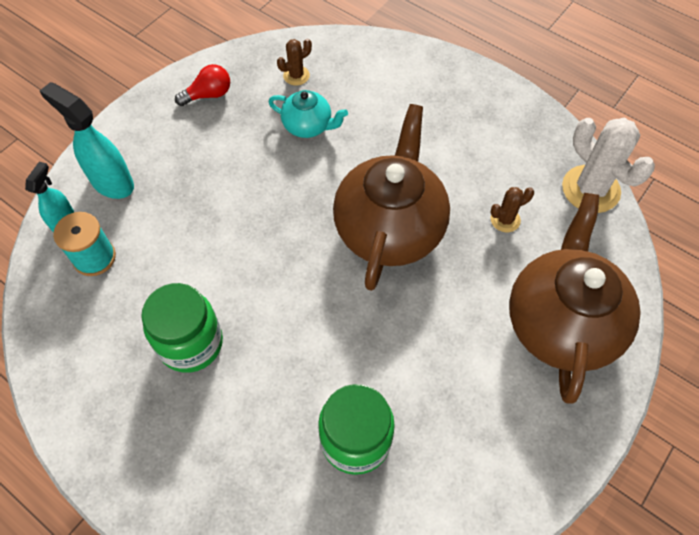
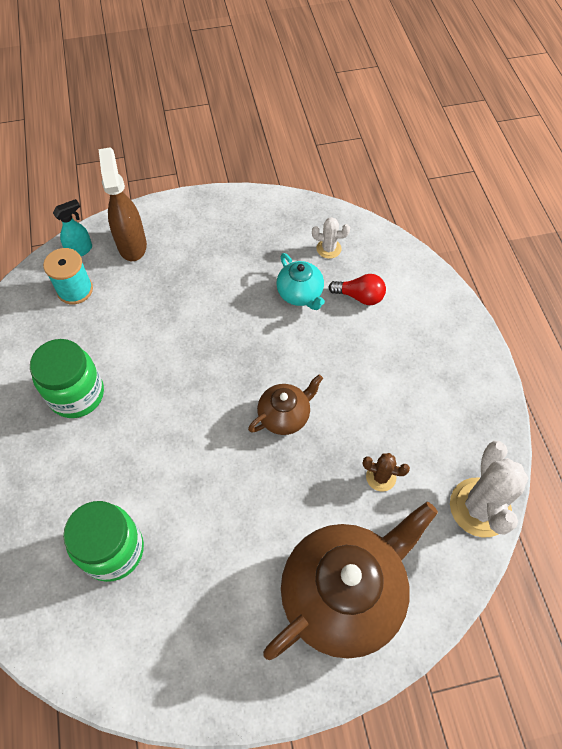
camera: 40 degrees right, 0 degrees up
(112, 182) = (132, 244): turquoise spray bottle -> brown spray bottle
(208, 95) = (252, 223): red light bulb -> red light bulb (360, 296)
(296, 75) = (328, 249): brown cactus -> white cactus
(389, 228) = (285, 415): brown teapot -> brown teapot, size x0.49

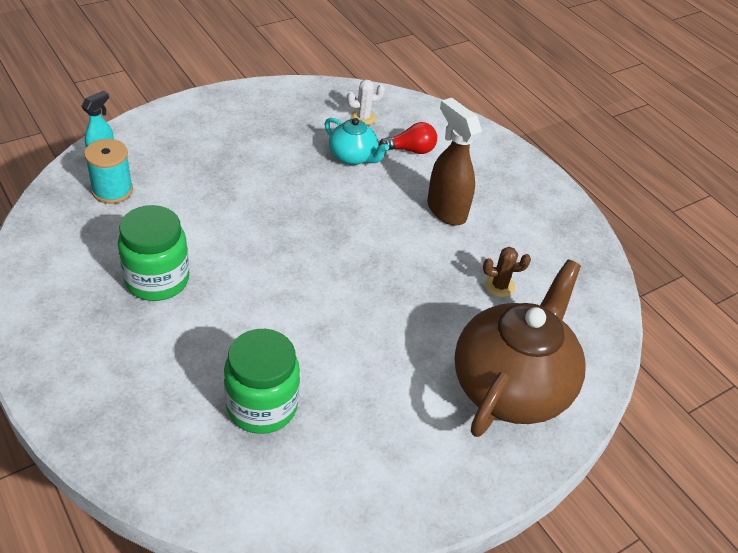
camera: 25 degrees left, 15 degrees down
(132, 244) = (158, 143): brown spray bottle -> brown spray bottle (446, 210)
(285, 415) = (385, 256): brown teapot -> none
(480, 507) = (598, 290): white cactus -> none

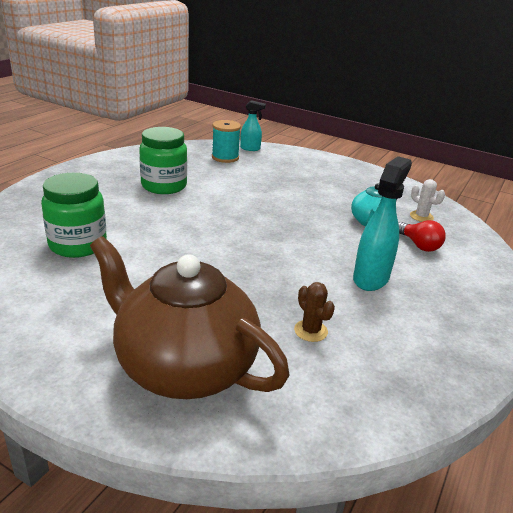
camera: 65 degrees right, 15 degrees down
(446, 210) = (371, 278): brown spray bottle -> turquoise spray bottle
(511, 385) = (184, 367): brown teapot -> brown teapot turned 150 degrees counterclockwise

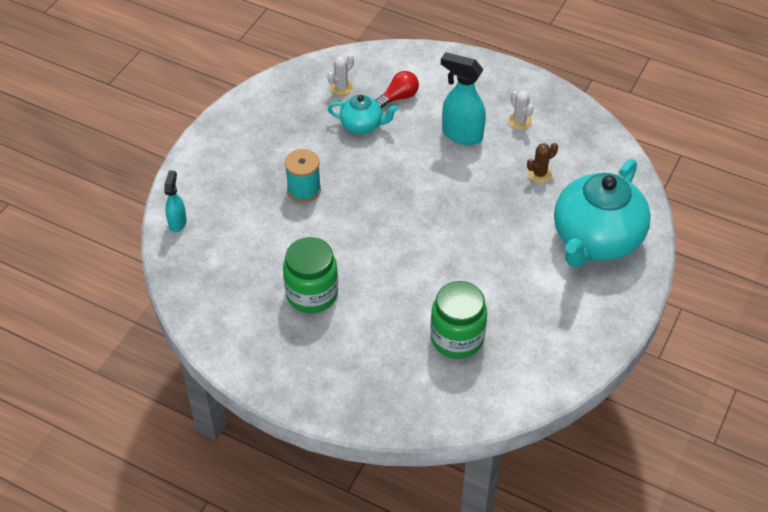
camera: 90 degrees left, 20 degrees up
(184, 367) = (596, 240): brown teapot -> turquoise teapot
(225, 157) = (213, 246): turquoise spool -> turquoise spool (304, 190)
(407, 326) = (519, 121): none -> white cactus

